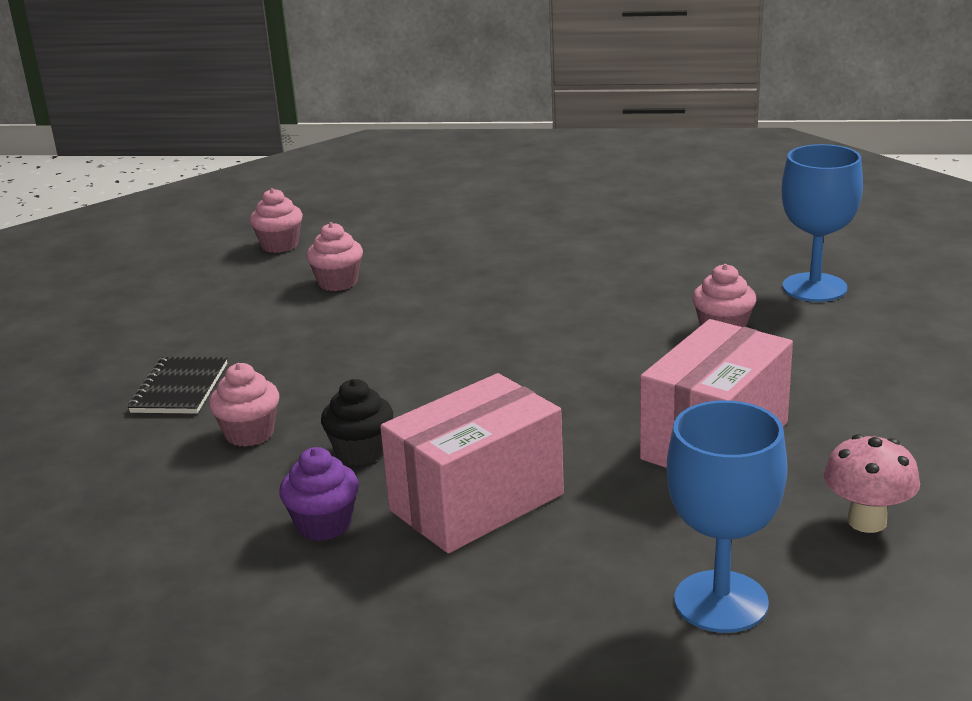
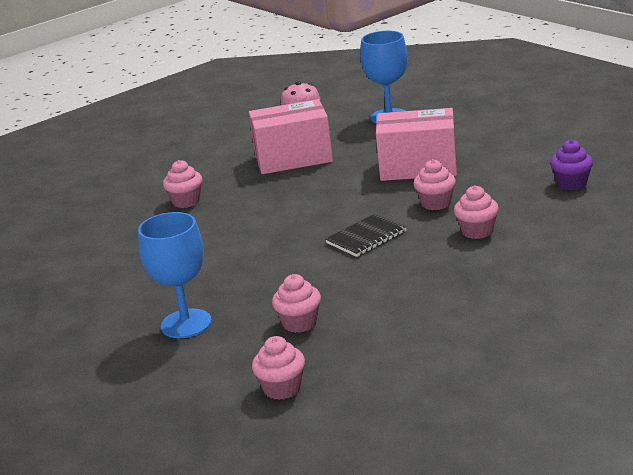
camera: 135 degrees left, 0 degrees up
(180, 388) = (487, 275): black notebook -> black notebook (366, 237)
(324, 525) = (489, 179): purple cupcake -> purple cupcake (571, 184)
(361, 452) = (436, 203): black cupcake -> pink cupcake
(814, 288) = (100, 207): blue goblet -> blue goblet (186, 324)

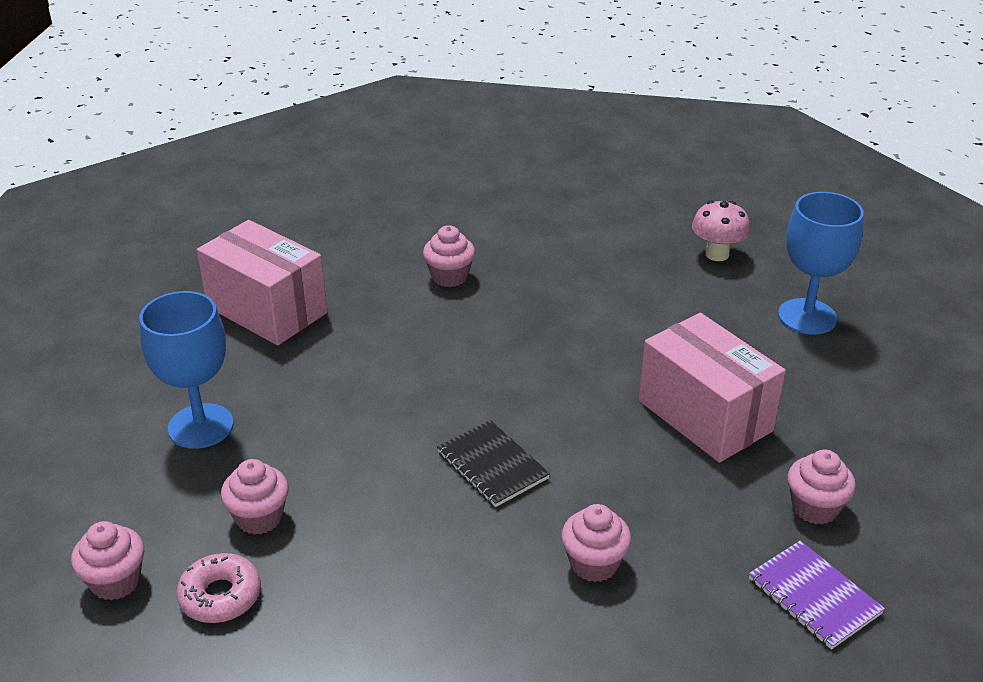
camera: 45 degrees right, 10 degrees up
(293, 159) = (620, 299): pink box -> pink box (267, 310)
(346, 353) = (220, 596): none -> pink donut
(366, 237) = (492, 465): black notebook -> black notebook turned 45 degrees clockwise
(436, 203) = (629, 483): pink cupcake -> pink cupcake (815, 508)
(571, 184) = (814, 596): purple cupcake -> purple notebook

